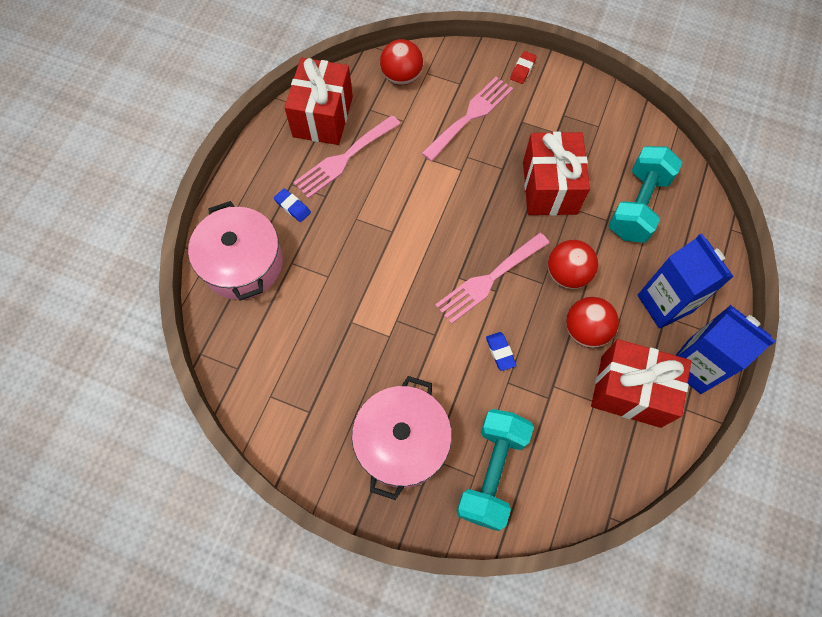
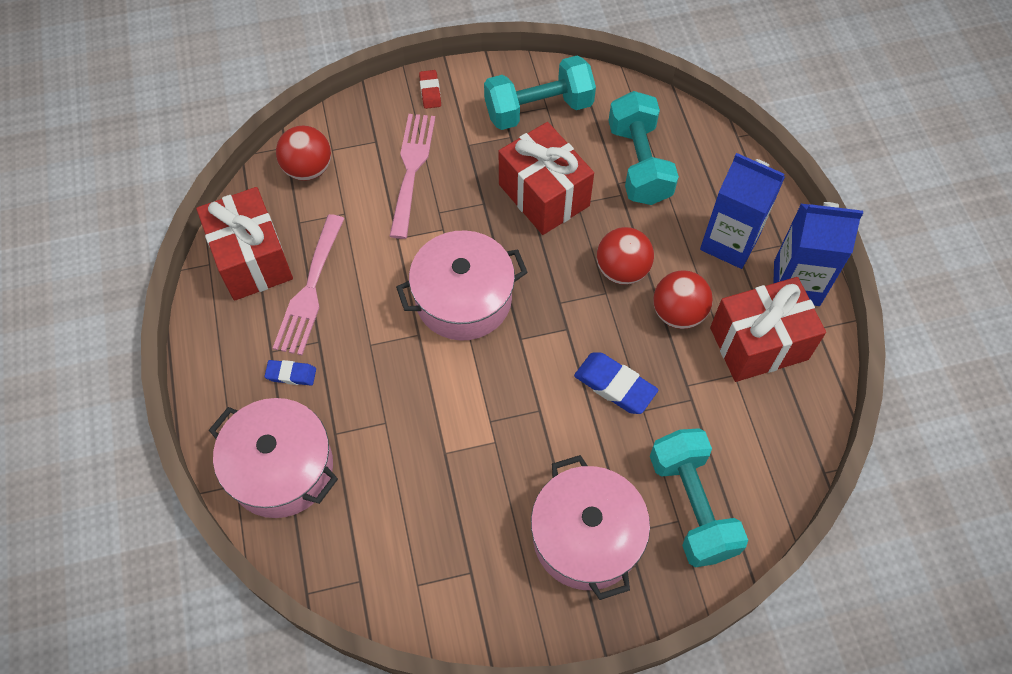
camera: 35 degrees left, 5 degrees down
(440, 226) = (463, 299): none -> pink pot
(488, 280) = (552, 322): pink fork -> none
(500, 352) = (615, 386): blue eraser -> blue eraser, size x1.66
(591, 124) = (538, 109): none -> turquoise dumbbell

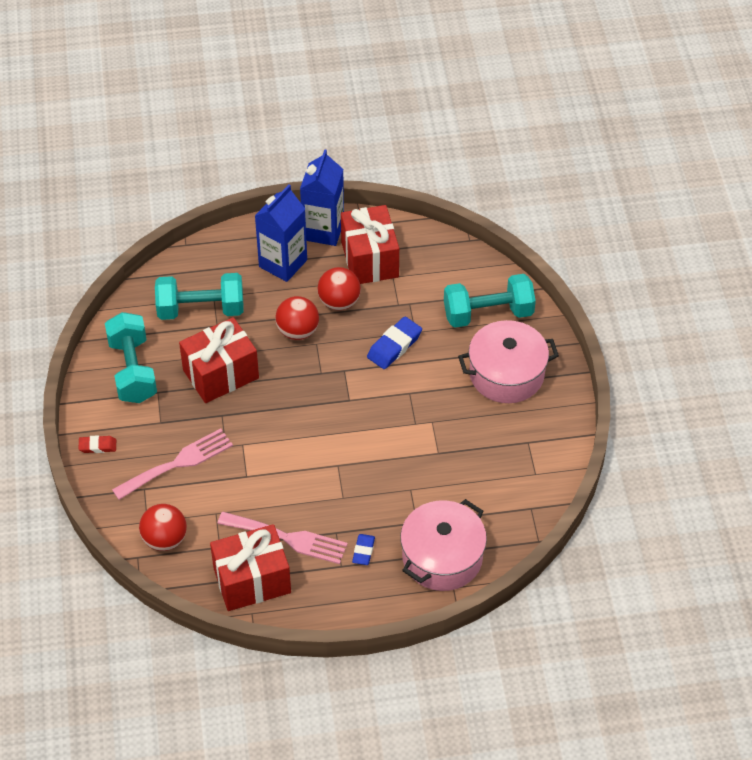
camera: 85 degrees left, 10 degrees down
(412, 168) = (178, 463): pink fork -> pink fork turned 135 degrees clockwise
(463, 299) = (310, 434): pink pot -> none

